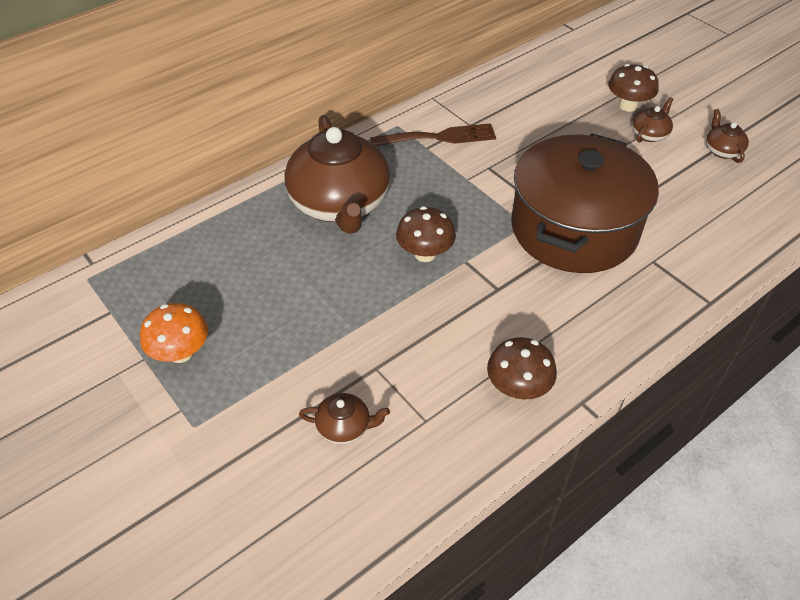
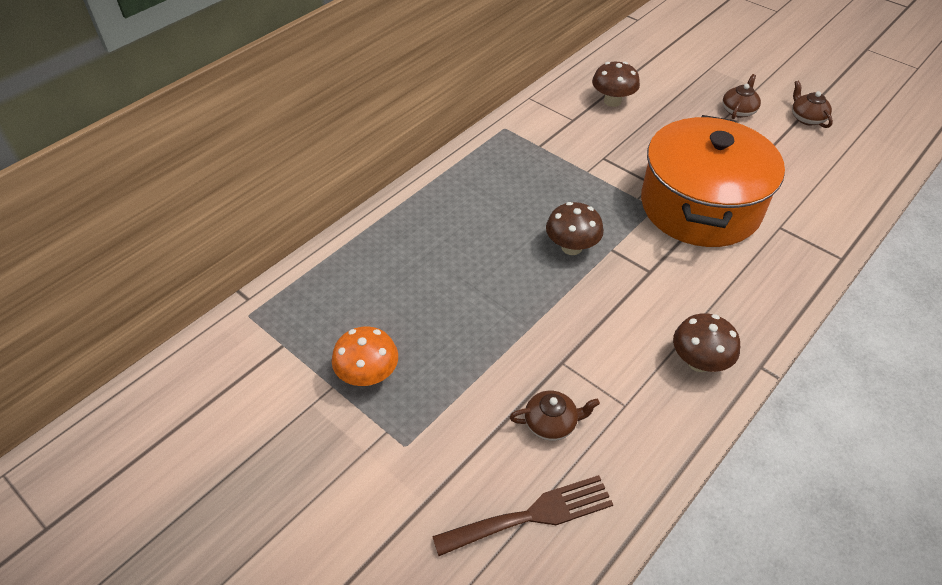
camera: 10 degrees left, 0 degrees up
(340, 204) = (475, 209): brown teapot -> none
(439, 137) = (548, 135): brown fork -> brown fork (532, 515)
(574, 229) = (700, 206): brown pot -> orange pot
(628, 106) = (710, 86): brown mushroom -> brown mushroom (612, 101)

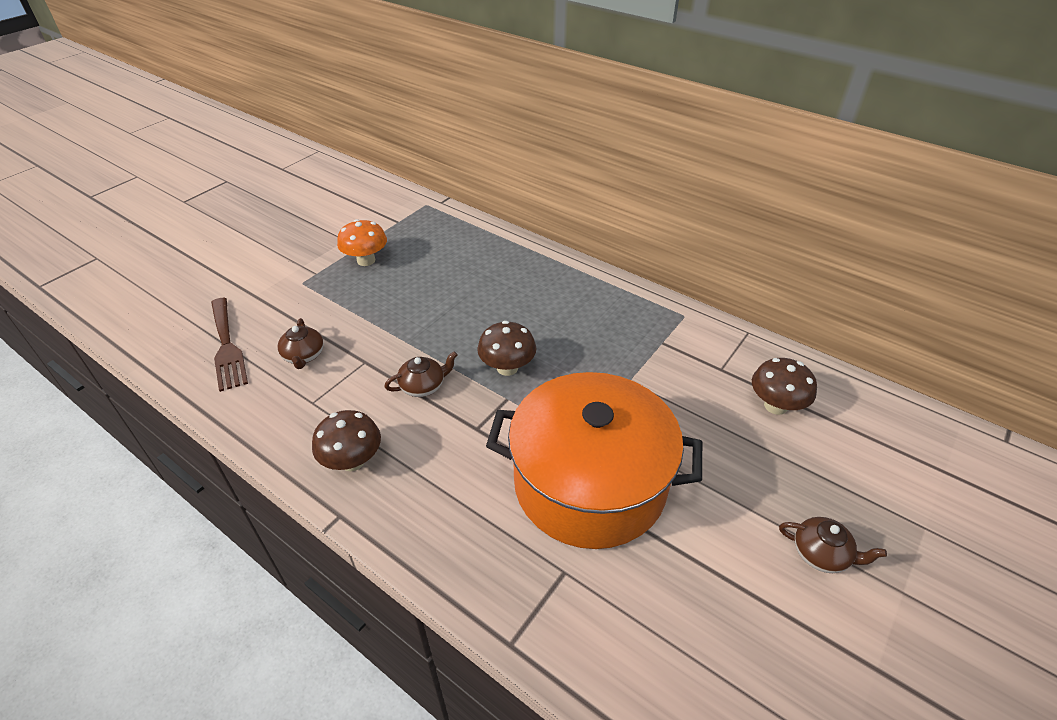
camera: 85 degrees right, 5 degrees down
(806, 118) = (846, 660): brown teapot -> brown teapot (423, 386)

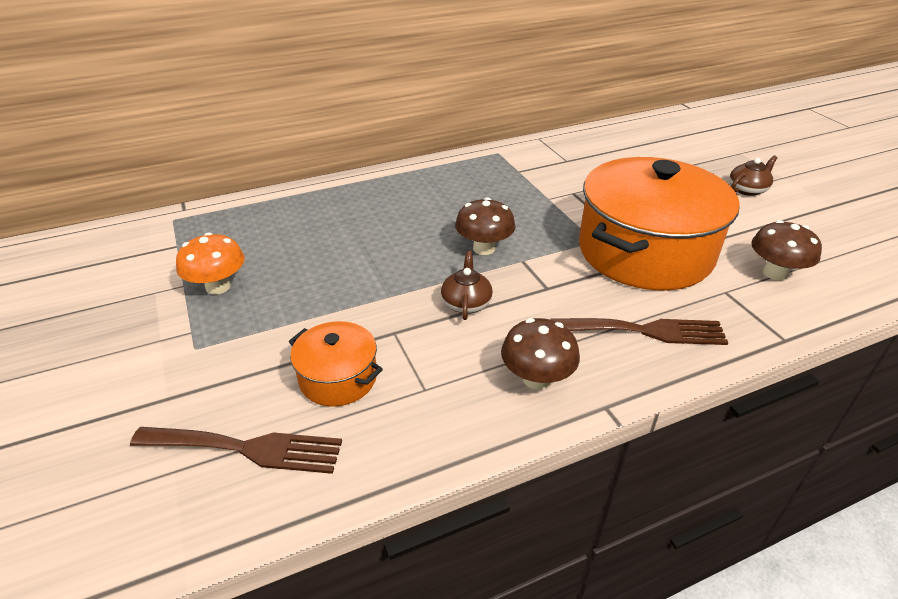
camera: 60 degrees left, 5 degrees down
(304, 356) = (338, 378): brown teapot -> orange pot
(455, 517) = (646, 331): none -> brown fork
(775, 406) = (617, 156): brown mushroom -> brown mushroom (775, 273)

